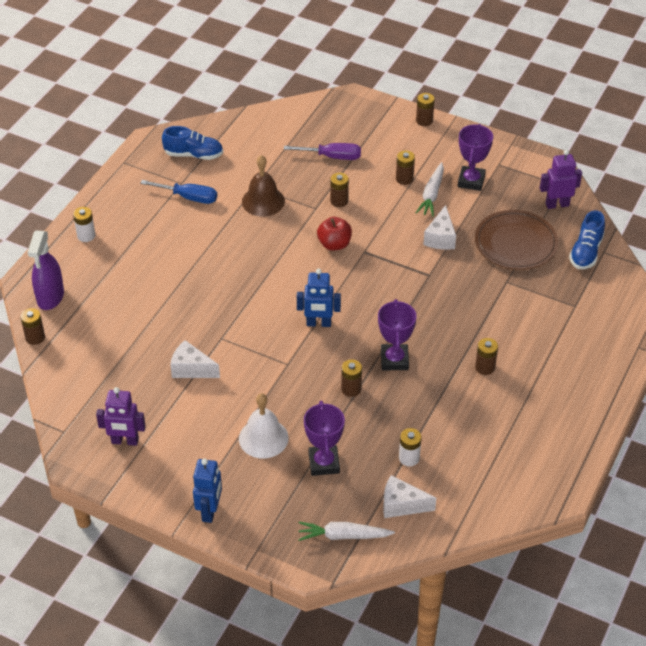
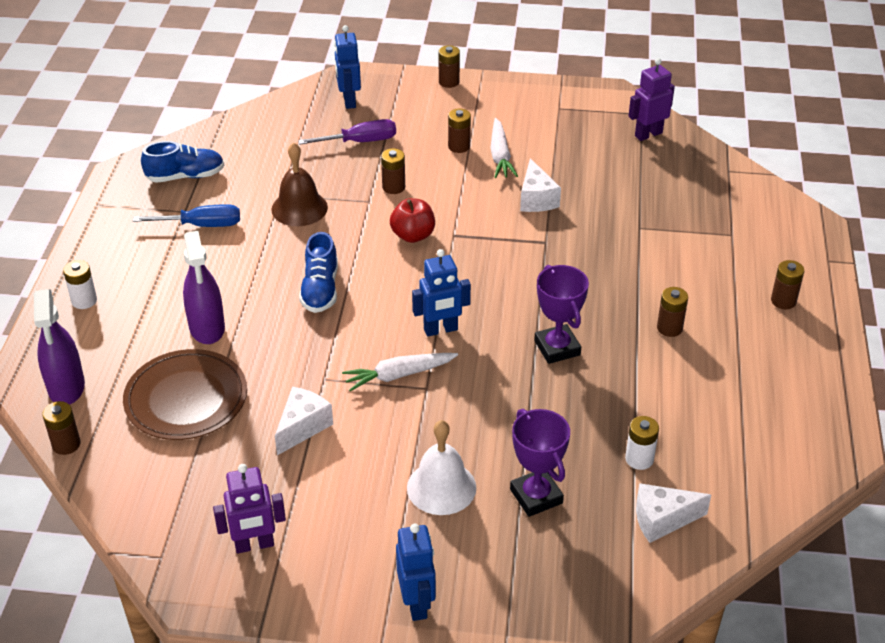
camera: 20 degrees left, 5 degrees down
(159, 278) = (207, 328): none -> purple spray bottle
(191, 369) = (302, 427): white cheese -> white cheese turned 120 degrees clockwise
(340, 119) = (349, 101): none -> blue robot
(343, 536) = (610, 582): white carrot -> white carrot (398, 375)
(351, 389) = (522, 396): brown battery -> brown battery (783, 301)
(471, 181) = (537, 132): purple trophy -> none
(515, 243) = (626, 185): brown plate -> brown plate (186, 399)
(586, 252) = (709, 175): blue shoe -> blue shoe (320, 289)

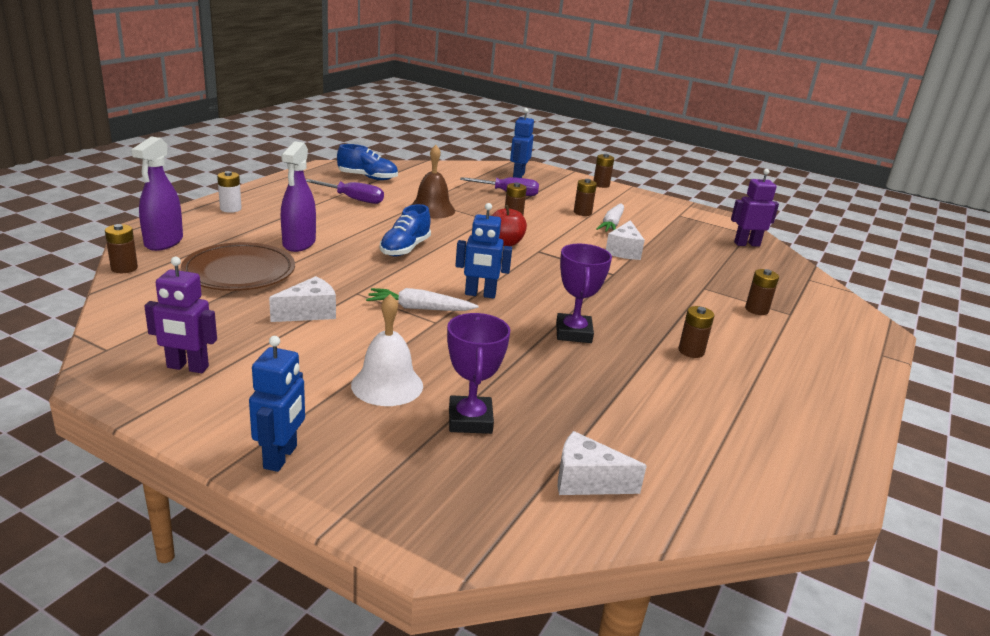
camera: 20 degrees right, 15 degrees down
(201, 225) = (353, 199): blue screwdriver -> purple screwdriver
(639, 459) = (596, 428): white battery -> none
(783, 301) = (820, 366): brown battery -> brown battery (756, 310)

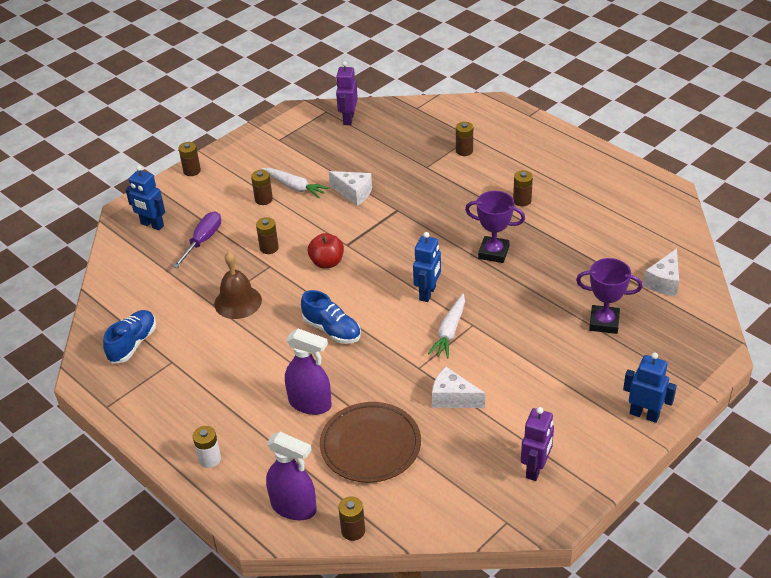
camera: 70 degrees left, 15 degrees up
(309, 313) = (453, 398): white cheese -> white cheese turned 45 degrees counterclockwise
(353, 199) = (198, 359): purple screwdriver -> none
(387, 385) = (562, 359): white bell -> none

